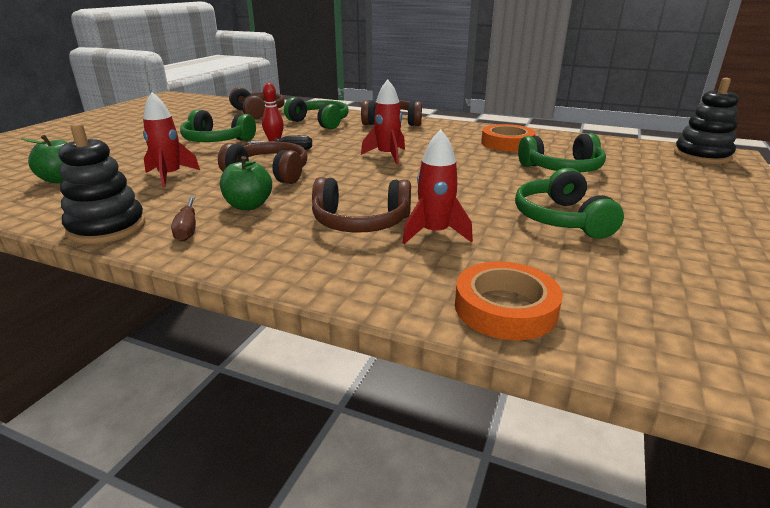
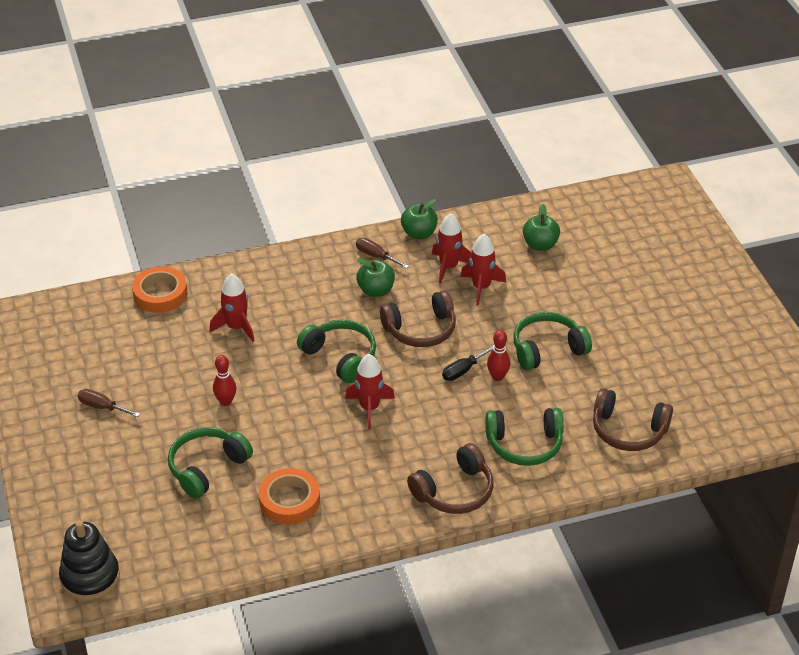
camera: 140 degrees right, 15 degrees up
(107, 228) = (419, 233): black stacking toy -> green apple
(155, 195) = (449, 267): none -> red rocket
(360, 222) = (289, 314): brown headphones -> none
(508, 192) = (226, 401): none -> red bowling pin
(562, 219) = (170, 385): green headphones -> green headphones (340, 357)
(663, 229) = (102, 407): none -> brown screwdriver

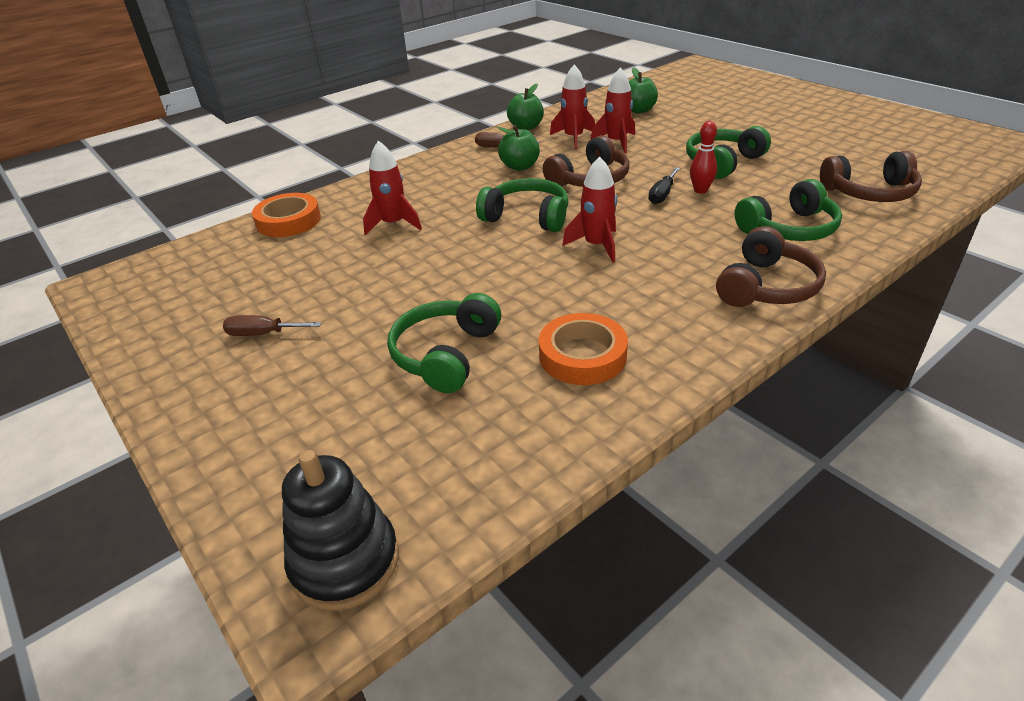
camera: 20 degrees left, 5 degrees down
(226, 401) = (425, 285): red bowling pin -> none

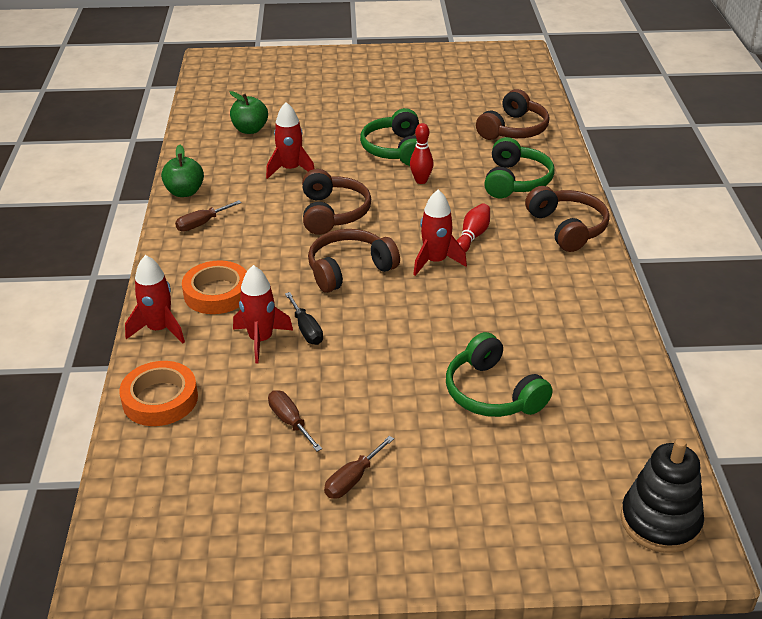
camera: 55 degrees left, 0 degrees up
(310, 277) = (290, 421): none -> brown screwdriver
(519, 166) = (257, 232): green apple -> none
(527, 217) = (349, 270): green headphones -> brown headphones
(573, 138) = (249, 183): red rocket -> red rocket (159, 329)
(582, 356) = (559, 335): orange tape -> orange tape (217, 293)
(662, 195) = (404, 198): black screwdriver -> black screwdriver (306, 329)
(662, 246) = (472, 236): none -> red bowling pin

